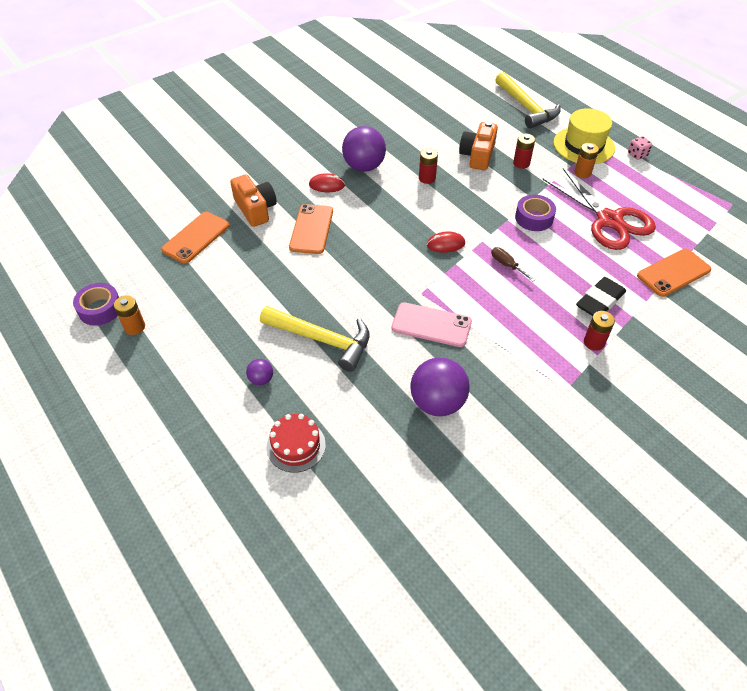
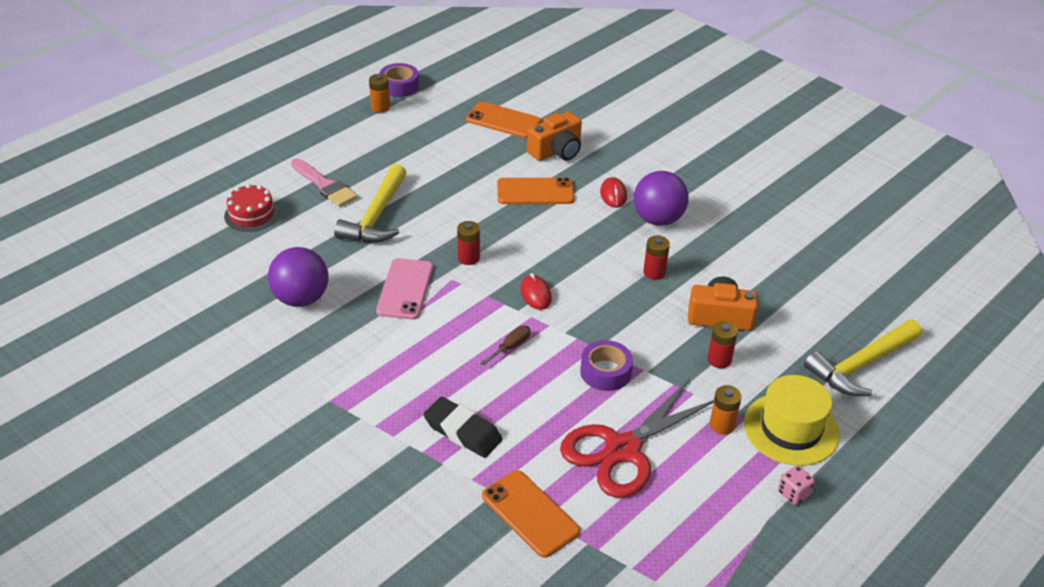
camera: 80 degrees right, 10 degrees down
(261, 379) = (325, 185): purple ball -> pink brush
(594, 342) = (393, 423): red battery -> red battery (468, 258)

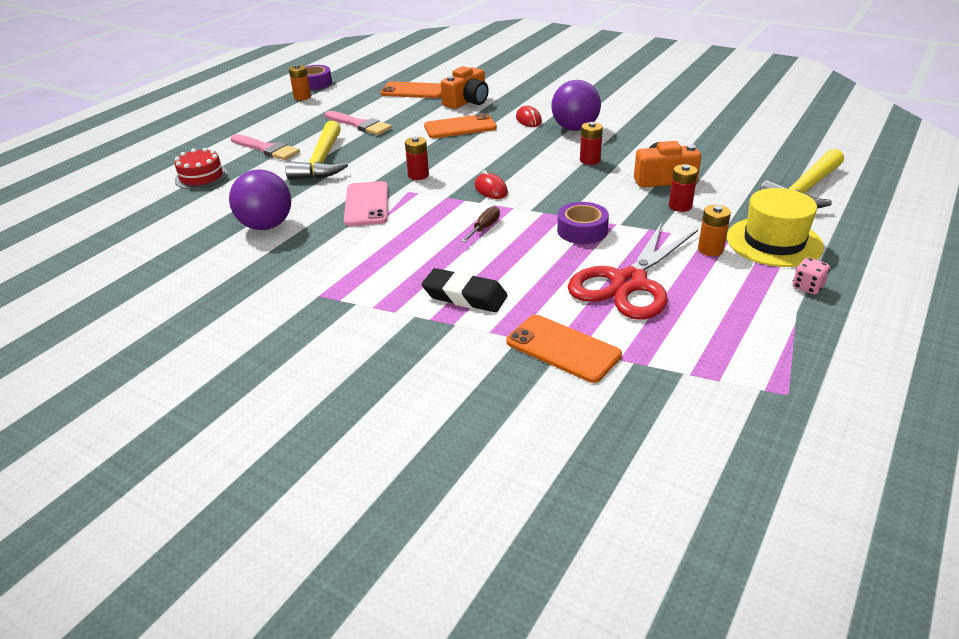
camera: 10 degrees left, 5 degrees down
(430, 166) = (360, 125): none -> pink brush

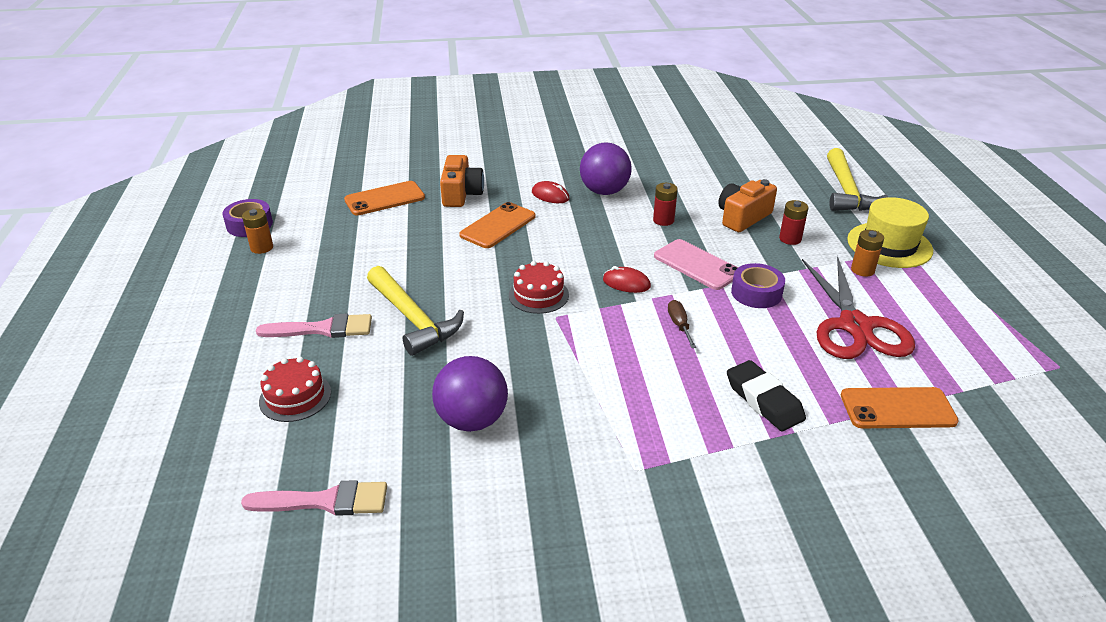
camera: 40 degrees left, 0 degrees up
(360, 125) = (387, 259): pink brush -> pink brush (325, 501)
(366, 204) = (537, 348): pink phone -> pink phone (696, 265)
(418, 175) = (538, 295): red battery -> red cake
(465, 296) = (764, 400): black eraser -> black eraser turned 75 degrees clockwise
(807, 287) = (957, 274): pink dice -> none

